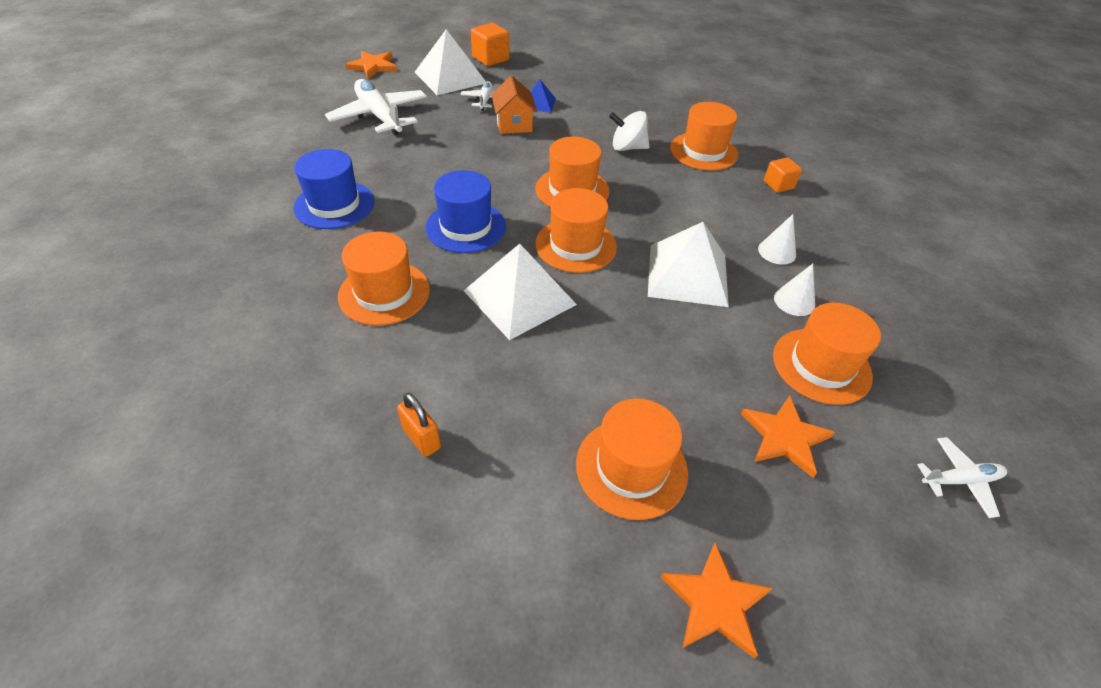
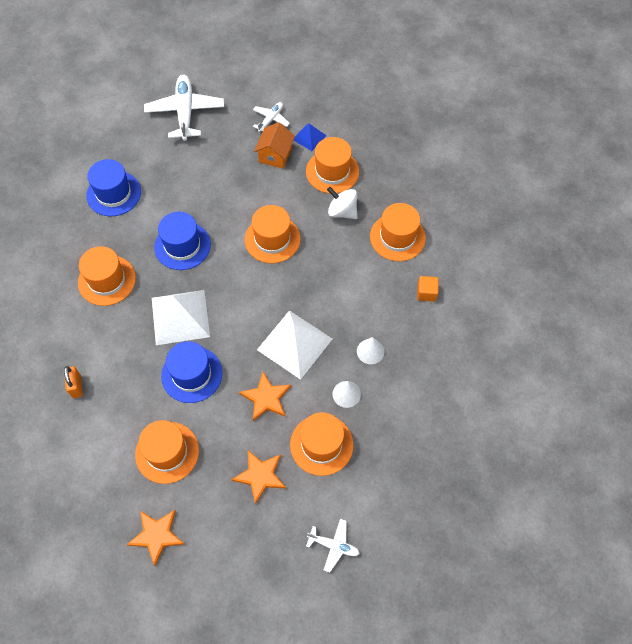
camera: 30 degrees right, 15 degrees up
(373, 66) = (210, 49): orange star -> orange star (266, 398)
(450, 77) = (261, 82): white pyramid -> none
(490, 59) = (306, 67): orange cube -> none
(575, 245) = (241, 290): orange hat -> orange hat (332, 171)
(587, 354) = (192, 374): none -> blue hat

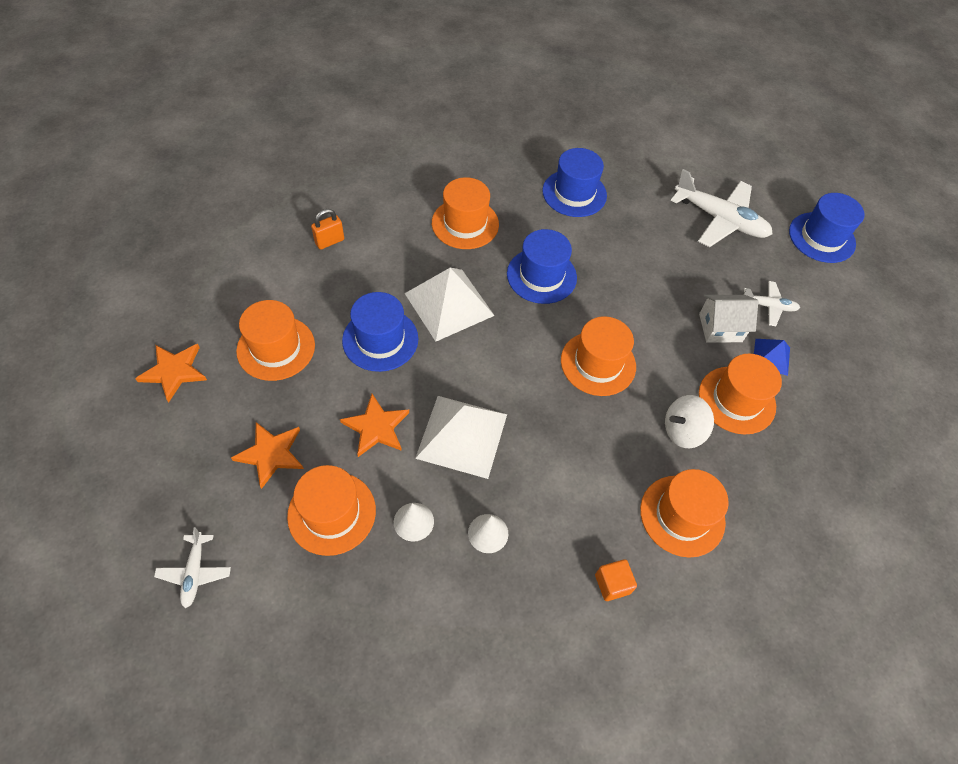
camera: 65 degrees right, 5 degrees down
(185, 112) = (720, 219): white plane -> white plane turned 60 degrees clockwise
(229, 61) = (821, 237): none -> blue hat
(275, 155) = (720, 328): orange house -> white house
(342, 211) = (682, 431): white spinning top -> white spinning top turned 120 degrees counterclockwise

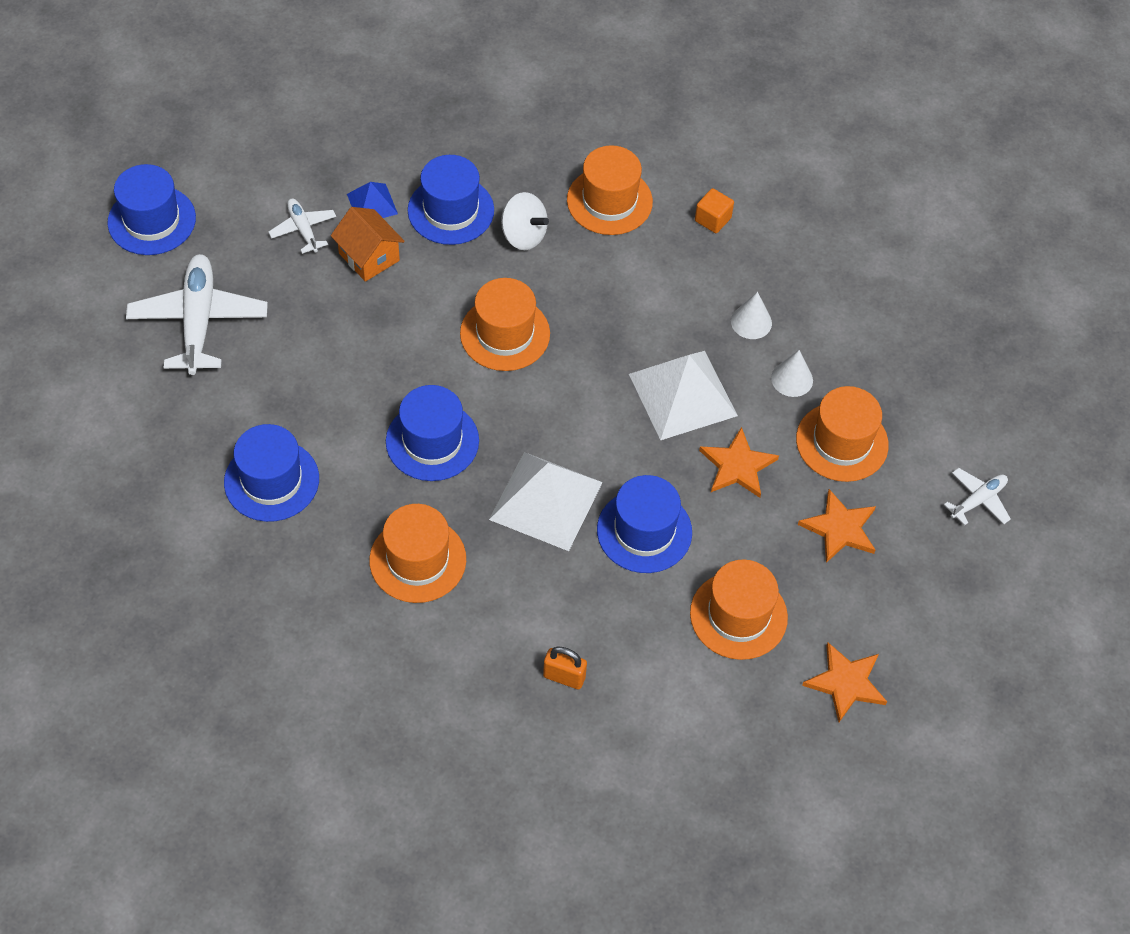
camera: 125 degrees left, 0 degrees up
(720, 328) = (369, 257): white house -> orange house
(736, 400) = (451, 210): orange hat -> blue hat

